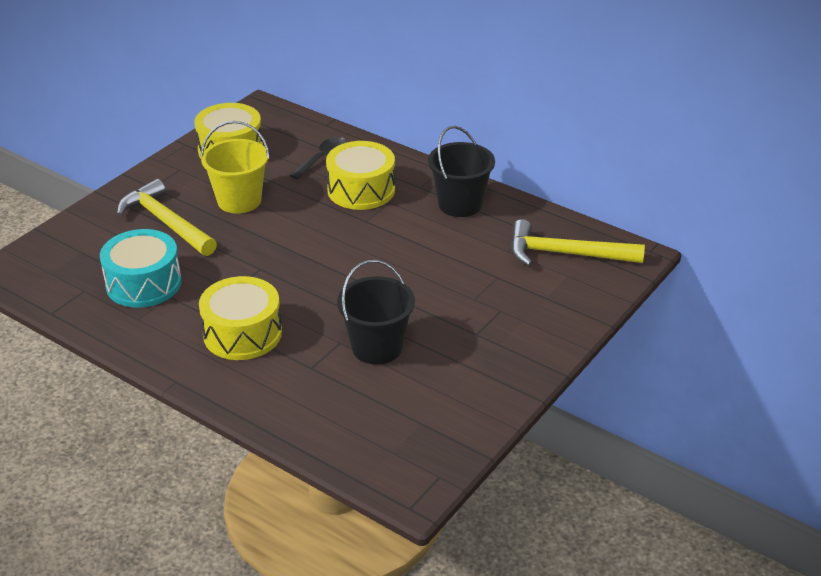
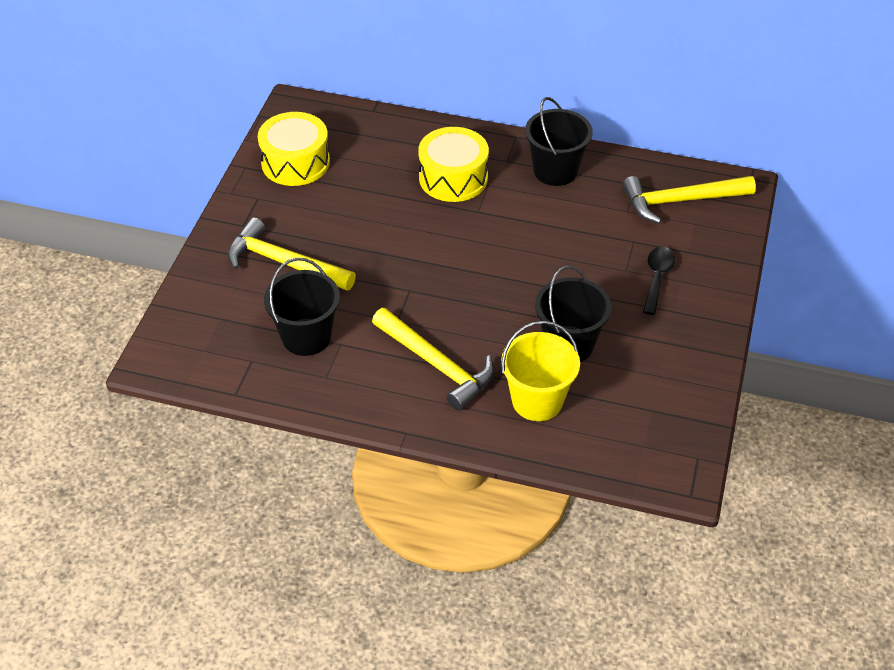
camera: 20 degrees left, 10 degrees up
(143, 283) = (306, 337): turquoise drum -> black bucket
(239, 200) = (341, 219): yellow bucket -> yellow bucket (537, 401)
(242, 333) = (436, 365): yellow drum -> yellow hammer
(322, 158) = (394, 151): black spoon -> black spoon (657, 278)

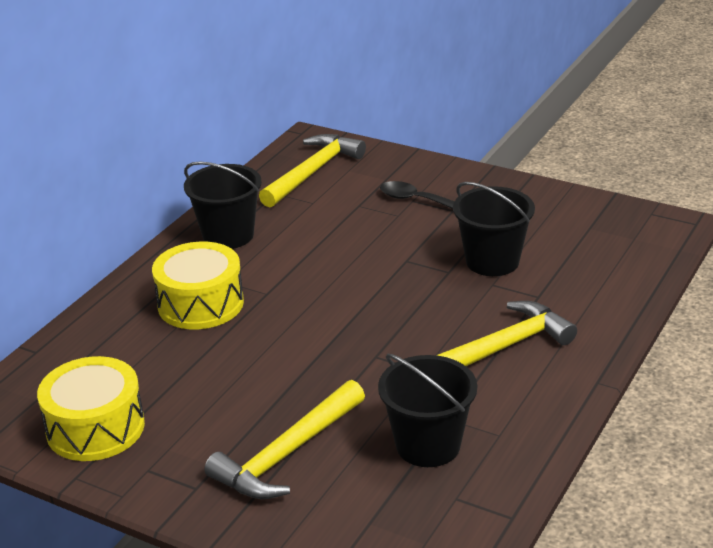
camera: 75 degrees left, 15 degrees down
(537, 401) = (566, 290): yellow bucket -> none
(680, 201) = (313, 172): yellow hammer -> yellow hammer turned 150 degrees counterclockwise

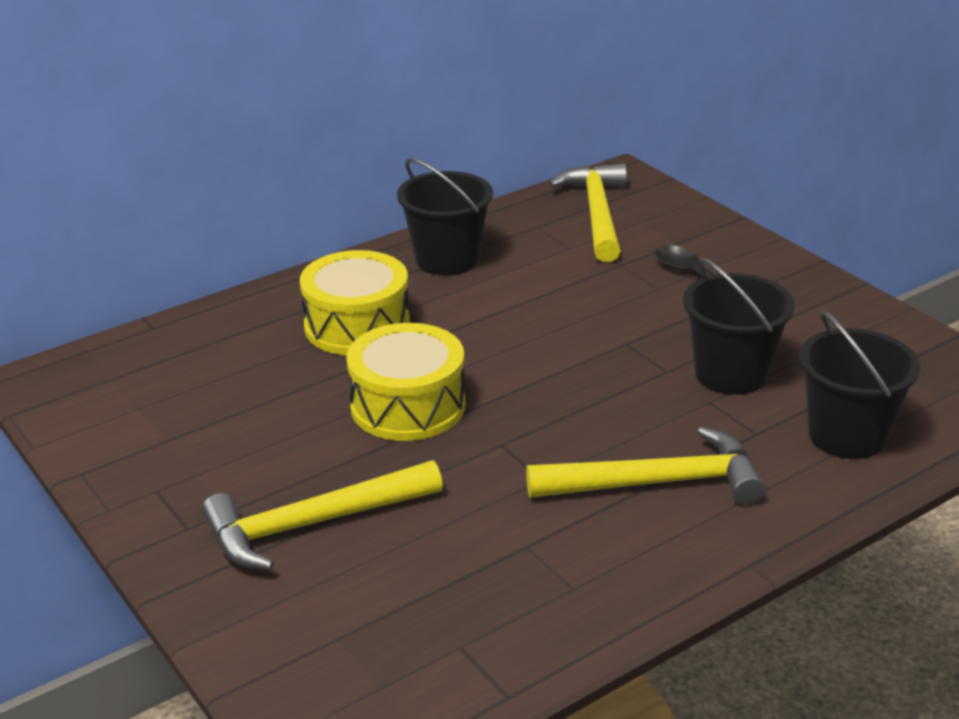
camera: 25 degrees right, 0 degrees up
(95, 428) = (143, 427): yellow drum -> yellow drum (408, 406)
(313, 172) = (597, 214): yellow hammer -> yellow hammer turned 60 degrees counterclockwise
(428, 445) = (477, 570): black bucket -> black bucket (847, 435)

